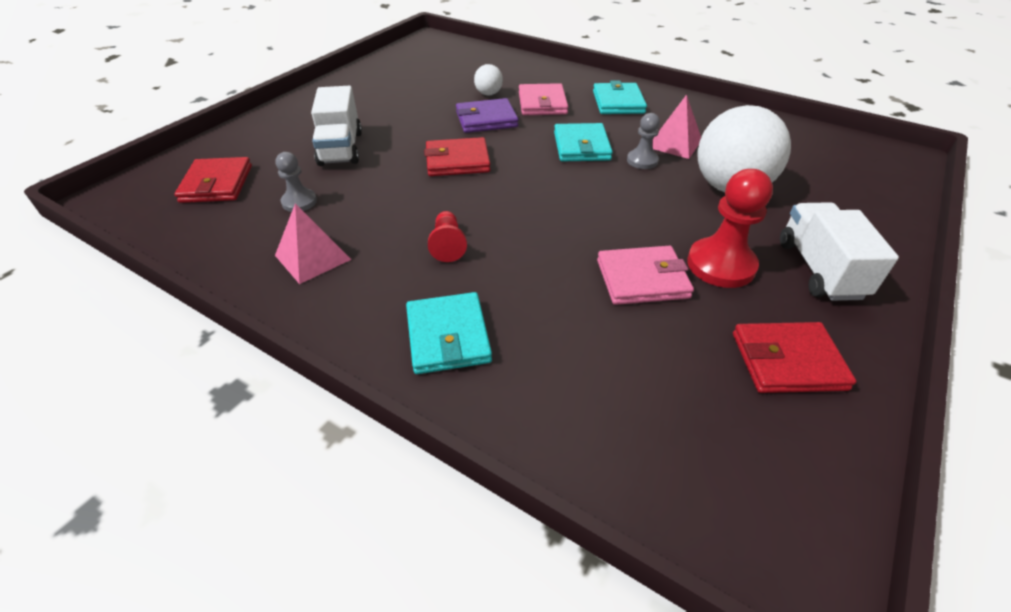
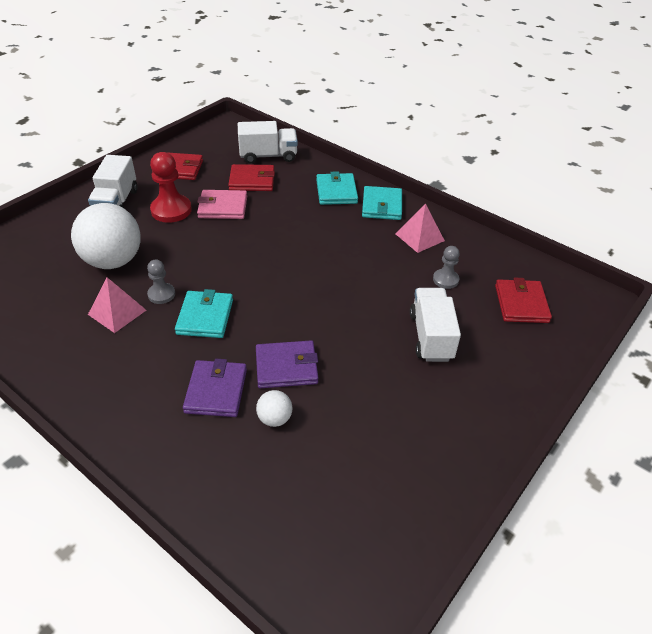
camera: 175 degrees left, 0 degrees up
(448, 245) = (334, 237): red pawn -> none
(457, 161) = (322, 310): red wallet -> red wallet (252, 180)
(542, 103) = (216, 391): pink wallet -> purple wallet
(618, 102) = (128, 384): turquoise wallet -> turquoise wallet (382, 206)
(620, 432) = (268, 156): none -> white truck

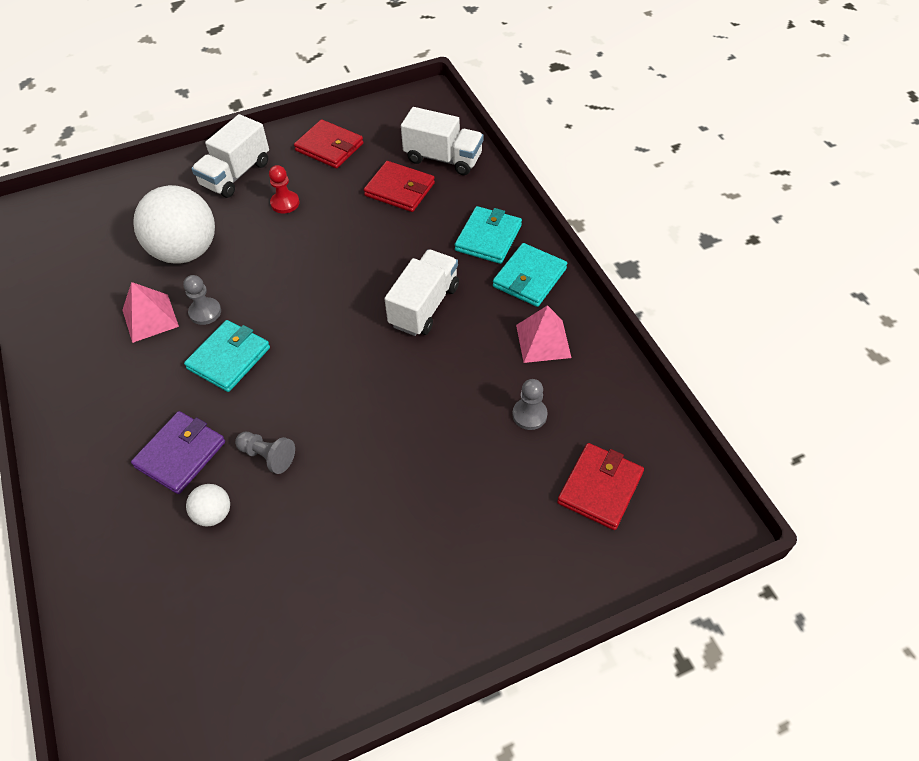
camera: 30 degrees right, 10 degrees up
(171, 210) = (285, 203): red pawn -> red pawn, size x0.58
(223, 207) = (342, 217): pink wallet -> none
(286, 367) = (267, 456): purple wallet -> grey pawn
(431, 336) = (452, 486): white truck -> white truck (424, 306)

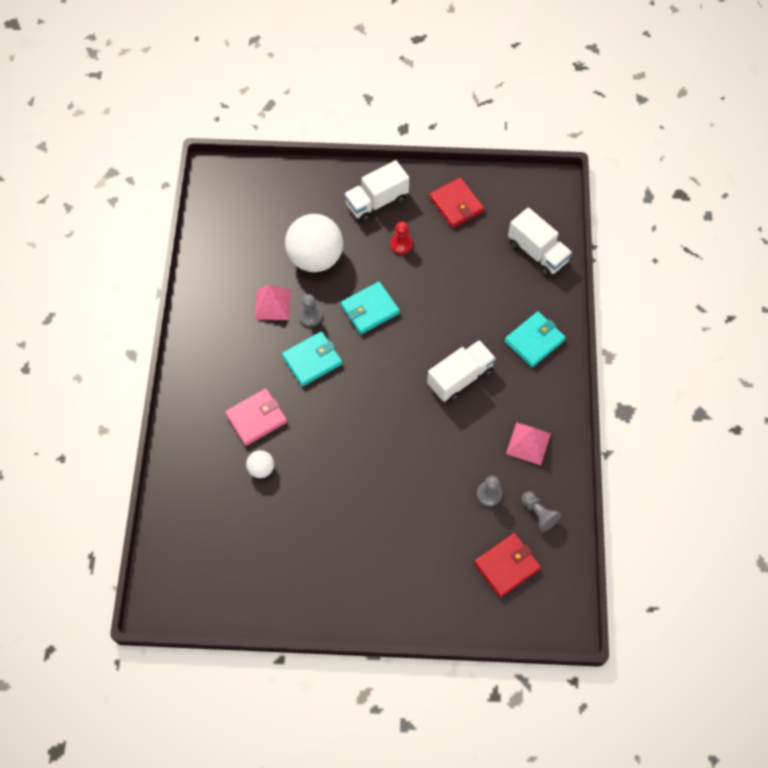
camera: 25 degrees right, 10 degrees up
(180, 454) = (256, 418): purple wallet -> pink wallet
(267, 456) = (308, 444): grey pawn -> grey pawn (538, 514)
(400, 189) = (490, 268): red wallet -> none
(529, 278) = (546, 388): turquoise wallet -> turquoise wallet (370, 309)

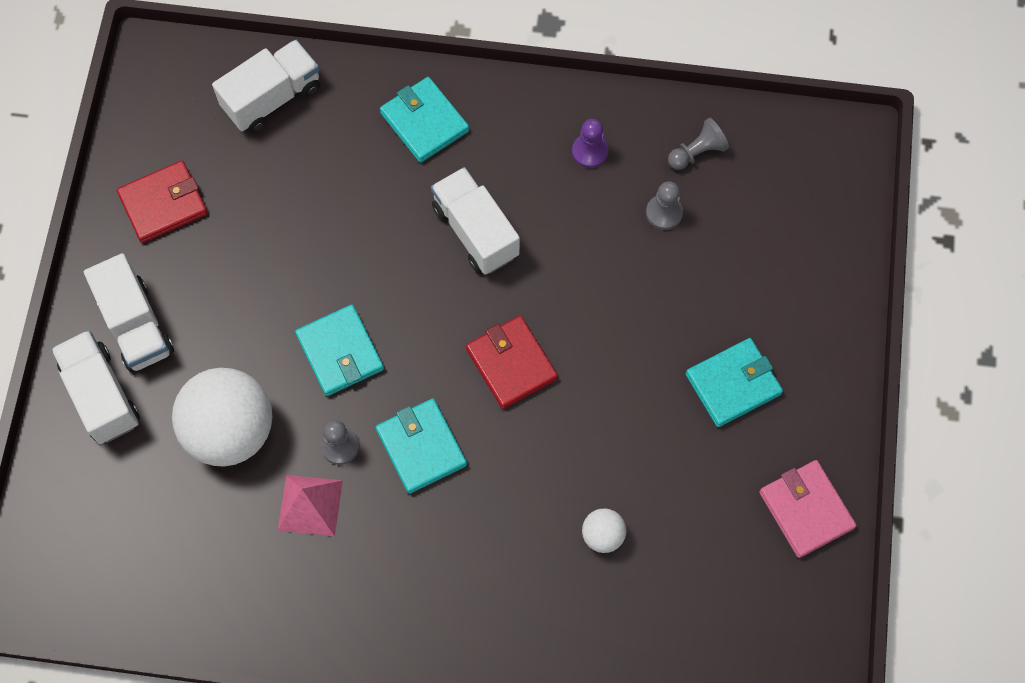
camera: 85 degrees left, 5 degrees up
(256, 418) = (515, 540): pink wallet -> pink wallet (806, 510)
(332, 191) = (101, 395): none -> white truck
(369, 545) = (733, 384): none -> turquoise wallet
(401, 244) = (226, 294): red pawn -> none
(506, 566) = (771, 203): red wallet -> red wallet (511, 364)
(528, 443) = (590, 151): pink pyramid -> purple pawn

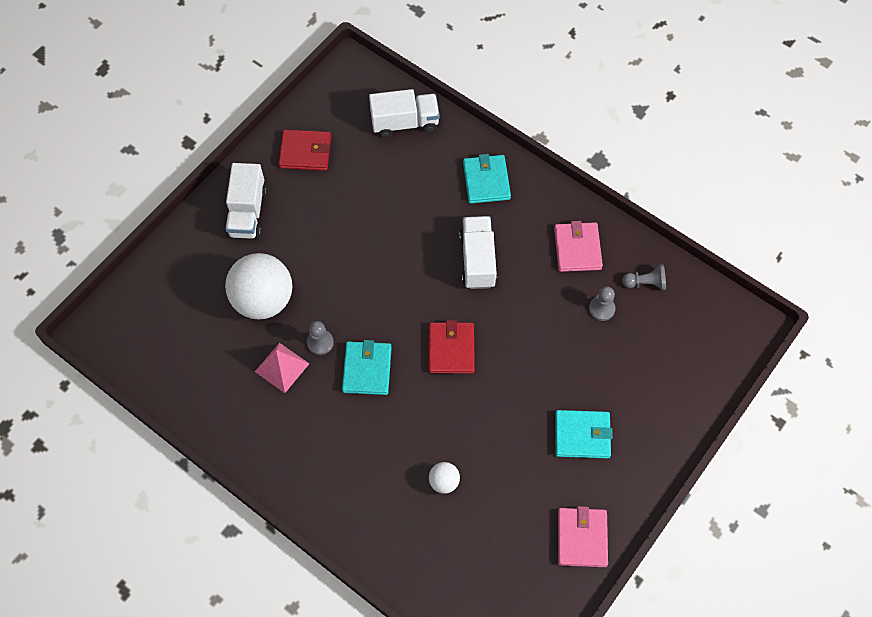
camera: 30 degrees right, 5 degrees down
(101, 395) = (204, 241): white truck -> none
(340, 352) = (354, 289): turquoise wallet -> none
(590, 151) = (577, 248): purple pawn -> pink wallet

